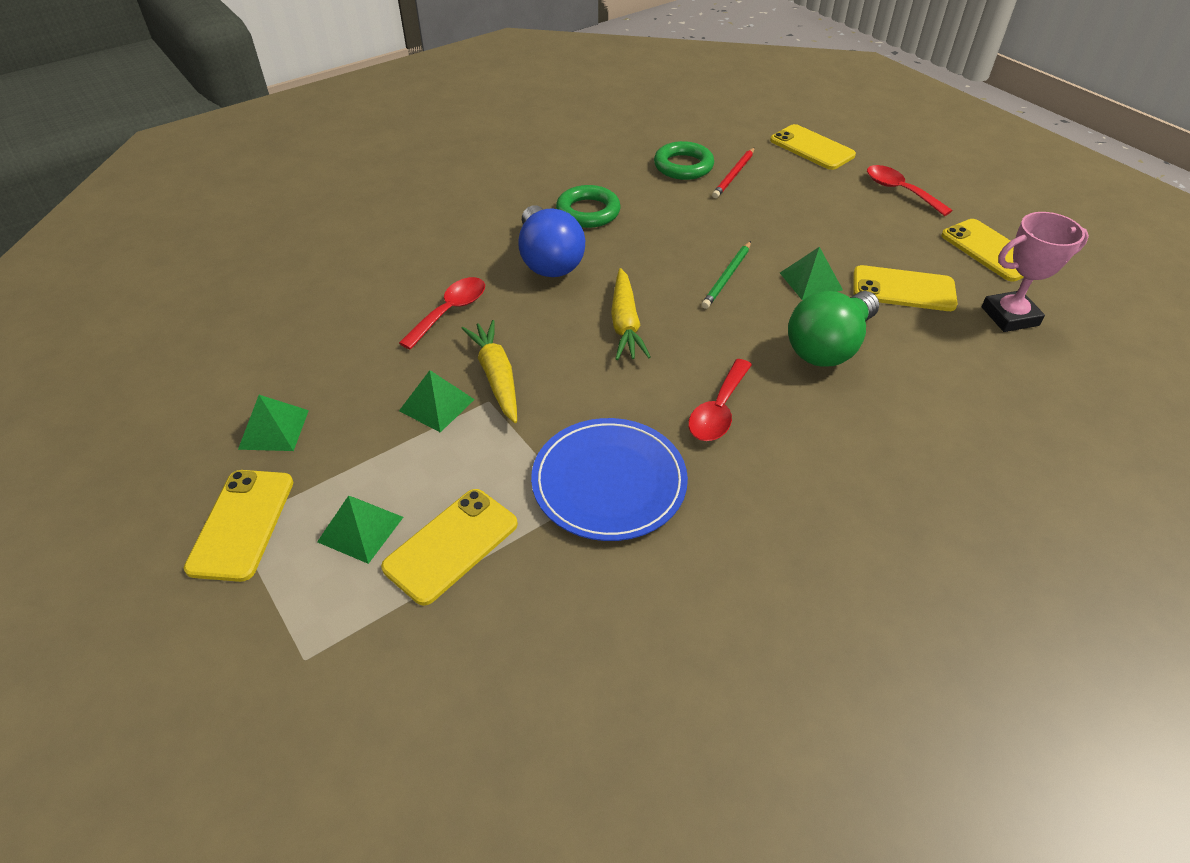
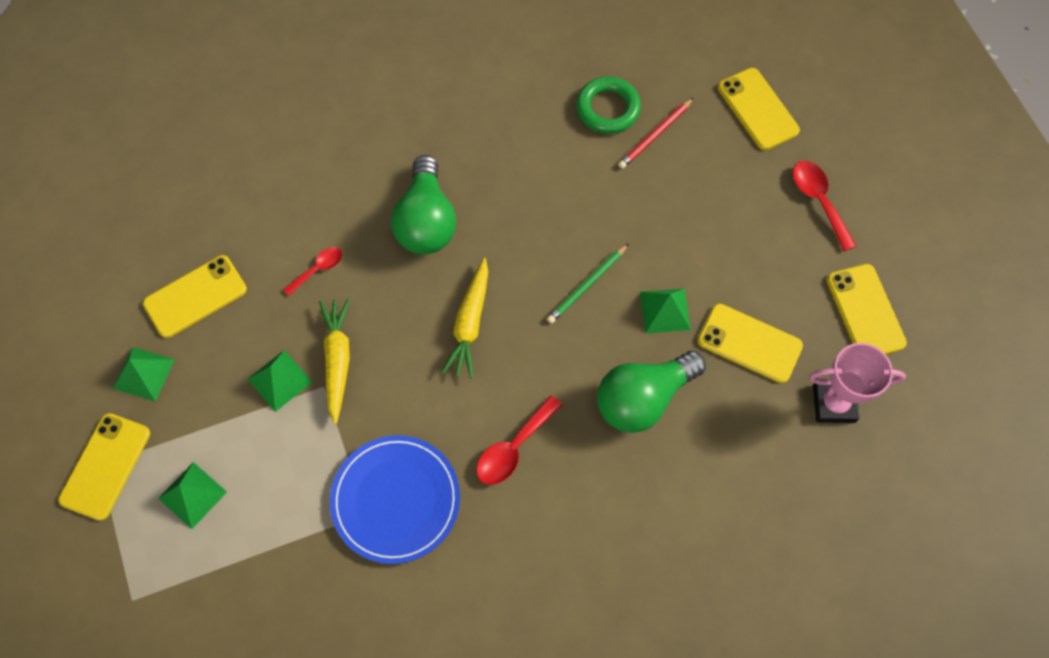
camera: 15 degrees right, 20 degrees up
(450, 311) = (318, 269): red spoon -> red spoon, size x0.65
(451, 545) = (256, 529): yellow phone -> yellow phone (195, 296)
(548, 260) = (426, 221): blue light bulb -> green light bulb
(588, 212) = (486, 159): green ring -> none

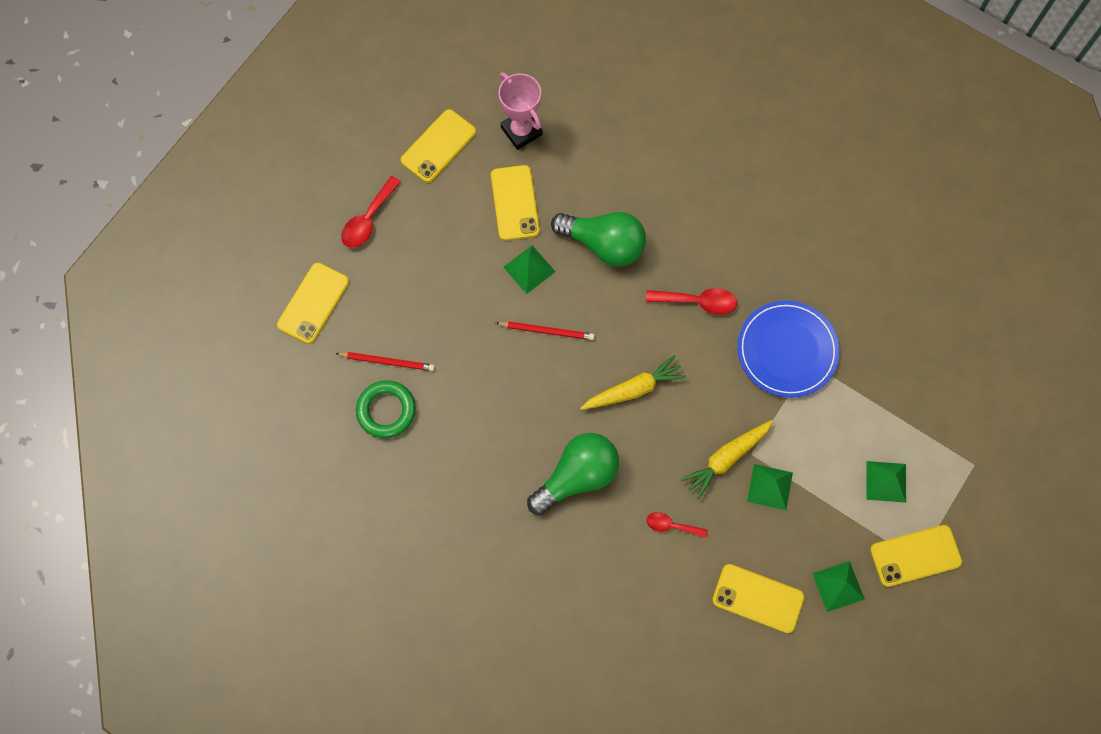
camera: 125 degrees left, 5 degrees up
(587, 285) = (547, 331): green pencil -> red pencil

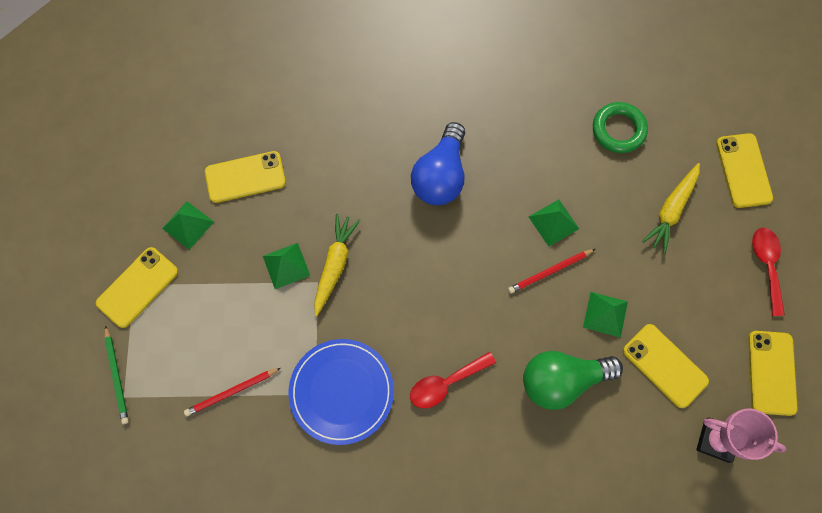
camera: 145 degrees right, 0 degrees up
(387, 361) = (649, 165): red pencil -> red pencil (231, 392)
(577, 476) = (440, 176): green light bulb -> blue light bulb
(633, 389) = (446, 271): yellow carrot -> yellow carrot (671, 210)
(671, 525) = (344, 187): red spoon -> none
(886, 481) = (193, 332): green pyramid -> green pyramid (553, 222)
(972, 486) = (117, 376): none -> green pencil

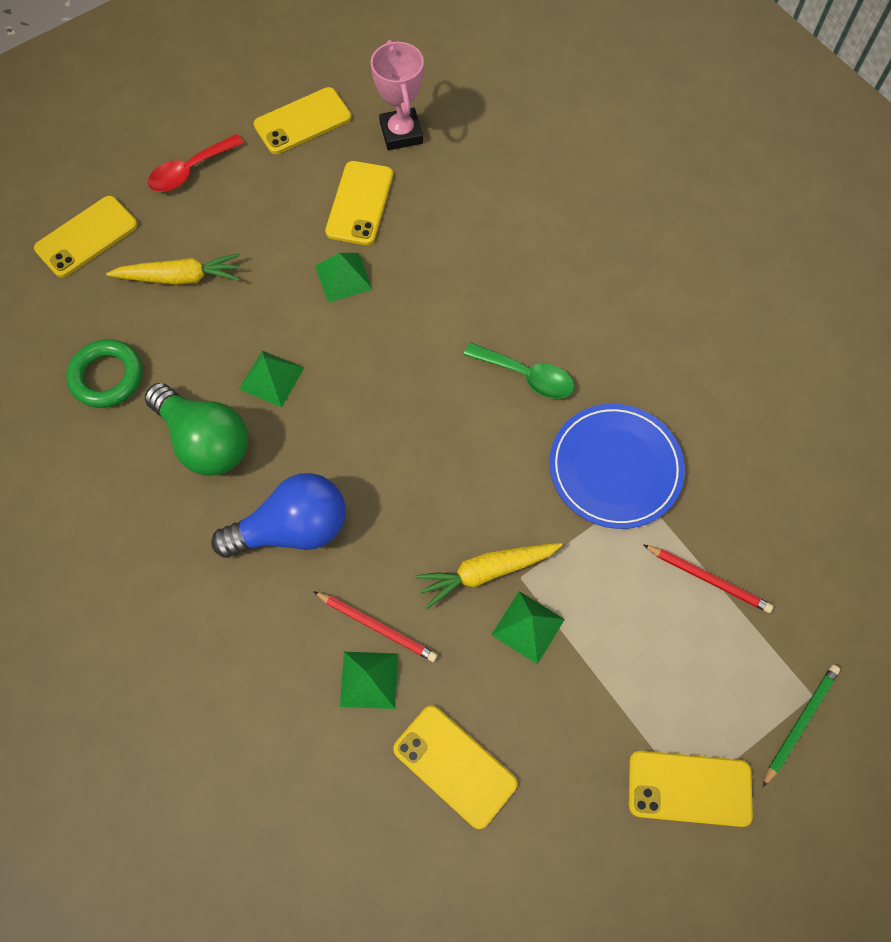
camera: 125 degrees left, 5 degrees down
(188, 225) = (568, 790): green pyramid -> green pyramid (369, 680)
(445, 383) = (527, 376): red spoon -> green spoon
(550, 272) = (333, 350): red pencil -> red pencil (377, 626)
(562, 380) = (441, 278): green light bulb -> green light bulb (205, 441)

